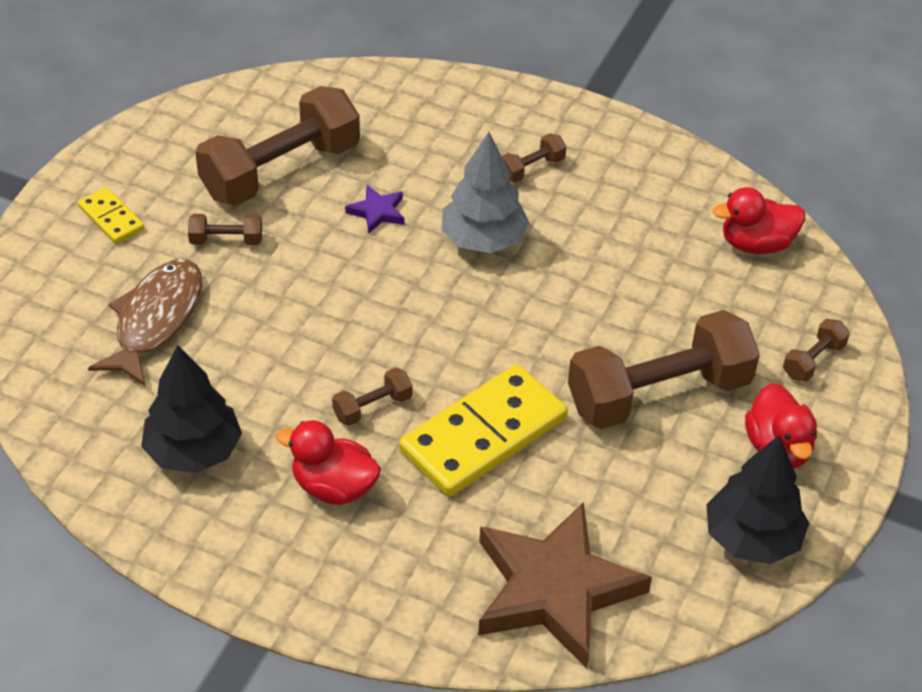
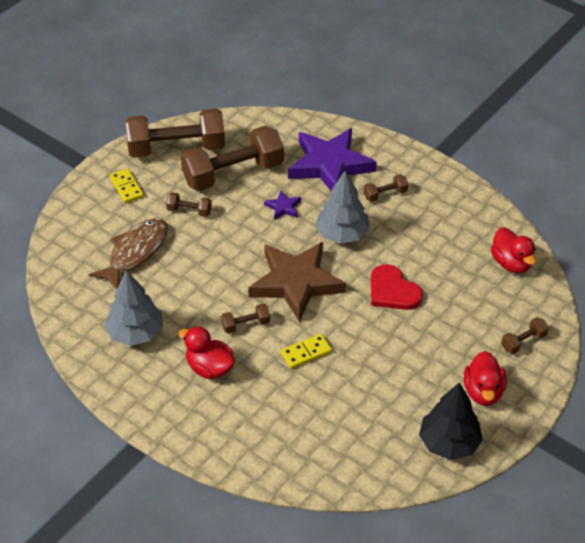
camera: 15 degrees right, 0 degrees up
(194, 451) = (136, 333): black tree -> grey tree
(431, 136) = (330, 165): none -> purple star
(483, 435) = (306, 353): yellow domino -> yellow domino, size x0.49
(555, 590) = (320, 451): brown star -> brown star (296, 283)
(589, 315) = (392, 291): none -> red heart
(658, 394) = (420, 346): brown dumbbell -> brown dumbbell (176, 148)
(756, 244) = (511, 263): red duck -> red duck turned 120 degrees counterclockwise

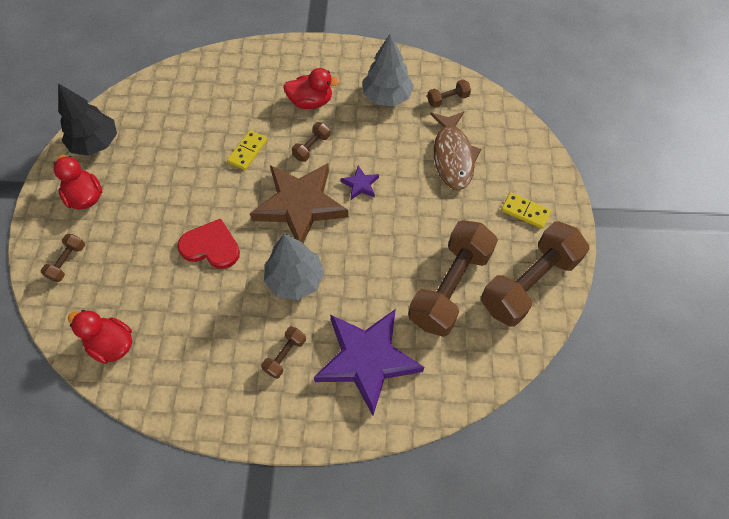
camera: 145 degrees right, 15 degrees up
(189, 211) = (449, 221): brown dumbbell -> brown dumbbell (448, 99)
(283, 207) = (371, 277): purple star -> purple star (360, 185)

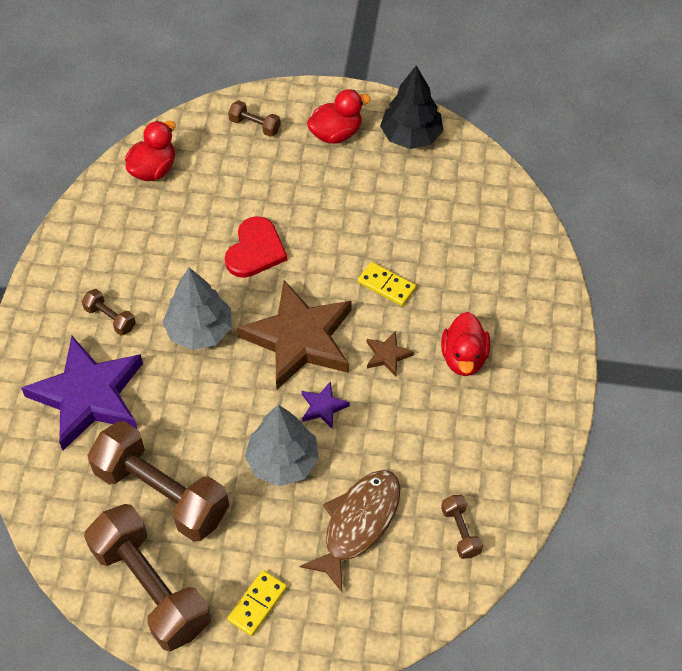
camera: 95 degrees right, 5 degrees down
(311, 147) = (387, 355): brown dumbbell -> brown star
(387, 96) = (469, 451): grey tree -> grey tree (283, 461)
(453, 156) = (358, 524): brown fish -> brown fish turned 120 degrees clockwise

